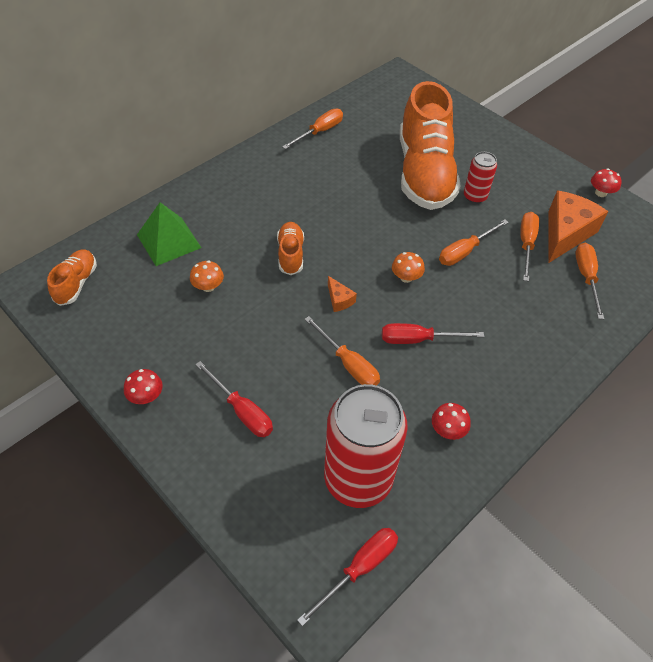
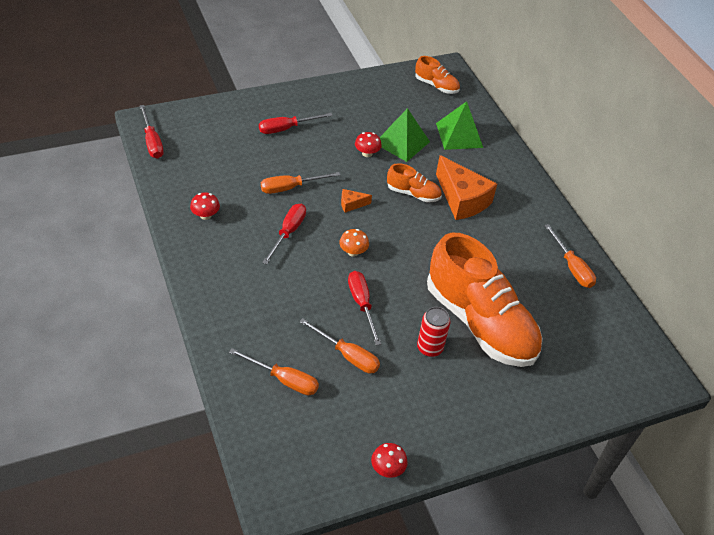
camera: 110 degrees right, 5 degrees down
(146, 396) = (323, 94): red mushroom -> red mushroom (367, 153)
(208, 286) = (402, 142): orange mushroom -> green pyramid
(358, 479) = (204, 161): red can -> none
(424, 173) = (479, 322): orange shoe -> orange shoe turned 150 degrees counterclockwise
(465, 251) = (362, 304): orange screwdriver -> red screwdriver
(565, 233) = (345, 397): orange cheese -> orange cheese (462, 199)

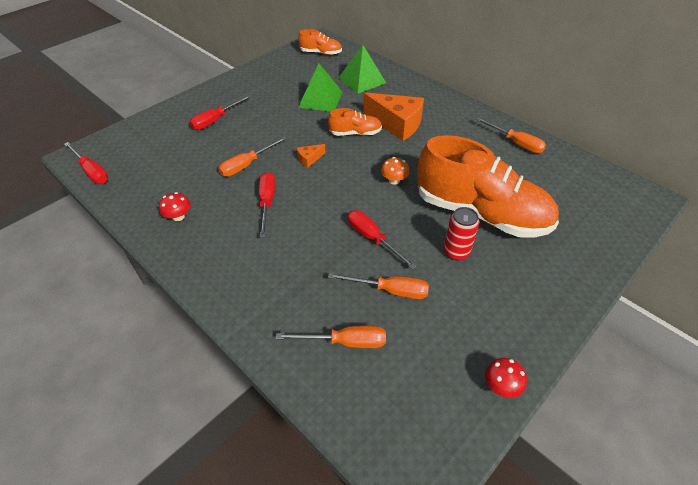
camera: 20 degrees left, 0 degrees up
(353, 252) = (335, 197): orange mushroom -> orange mushroom (394, 180)
(367, 153) = (297, 116): red mushroom -> none

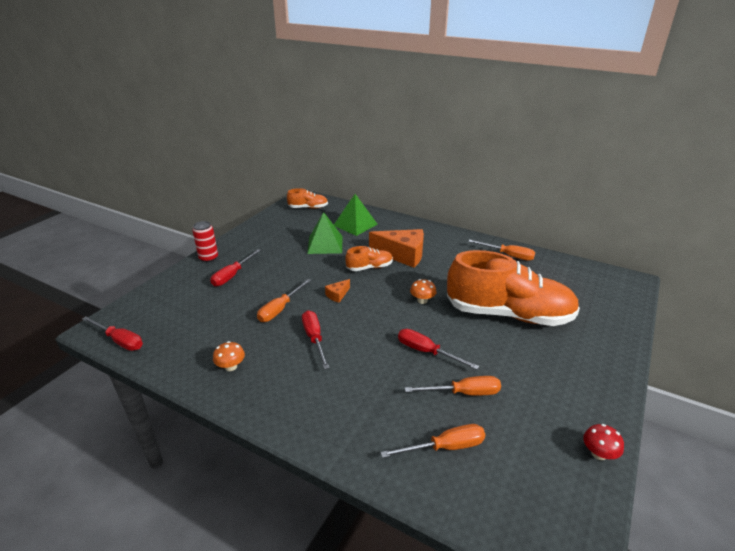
camera: 15 degrees left, 15 degrees down
(178, 216) = (231, 366): red mushroom -> orange mushroom
(456, 252) = (504, 349): red can -> red can (208, 258)

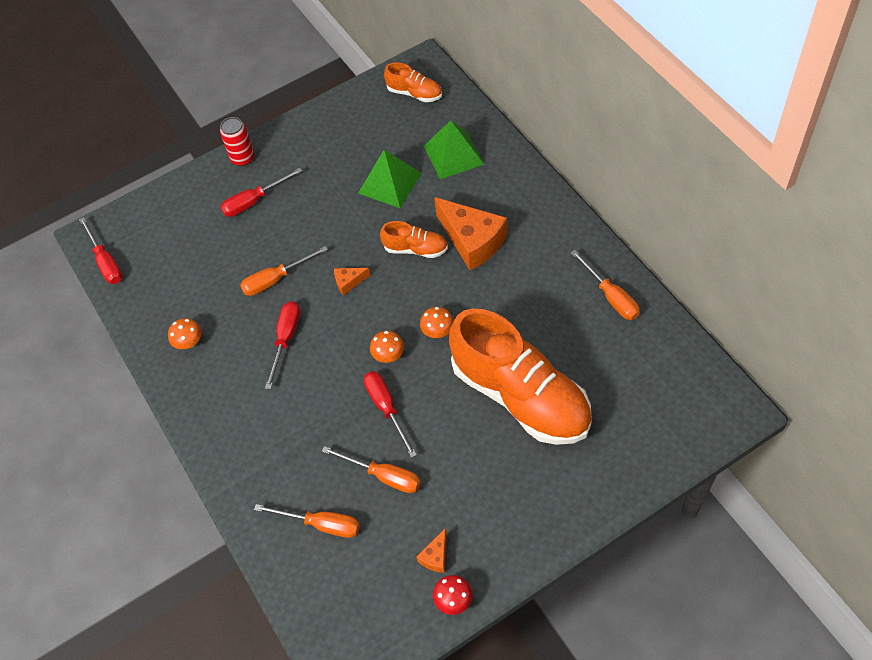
camera: 35 degrees right, 25 degrees up
(400, 323) = (388, 355): none -> orange mushroom
(554, 429) = (435, 556): none -> orange cheese

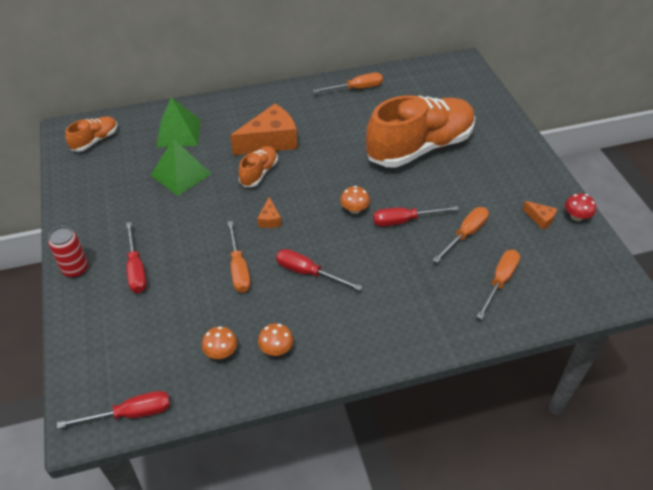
camera: 80 degrees left, 10 degrees down
(437, 331) = (345, 177): orange mushroom -> orange mushroom (221, 352)

